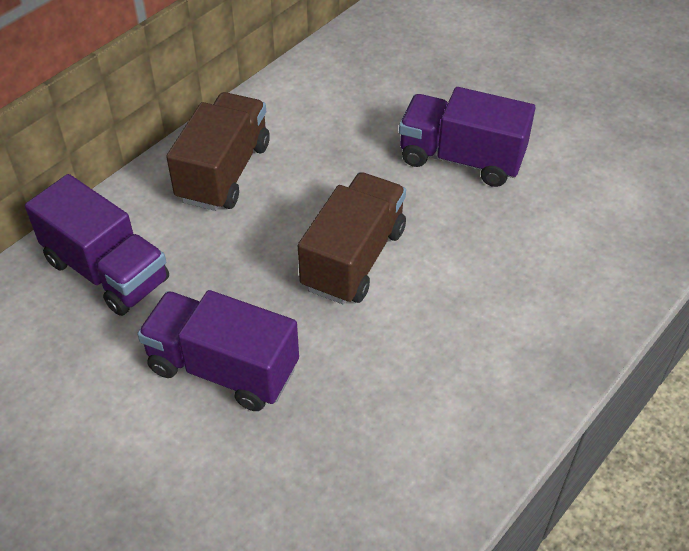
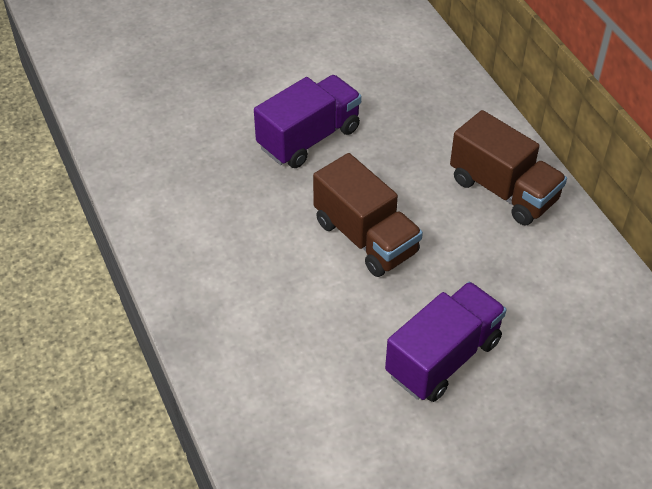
camera: 115 degrees right, 0 degrees up
(107, 271) = (429, 103): purple truck -> none

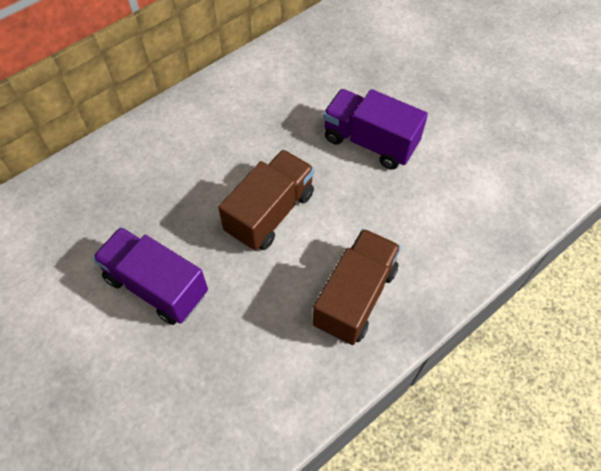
camera: 105 degrees left, 10 degrees up
(503, 190) = (193, 129): brown truck -> brown truck (355, 297)

